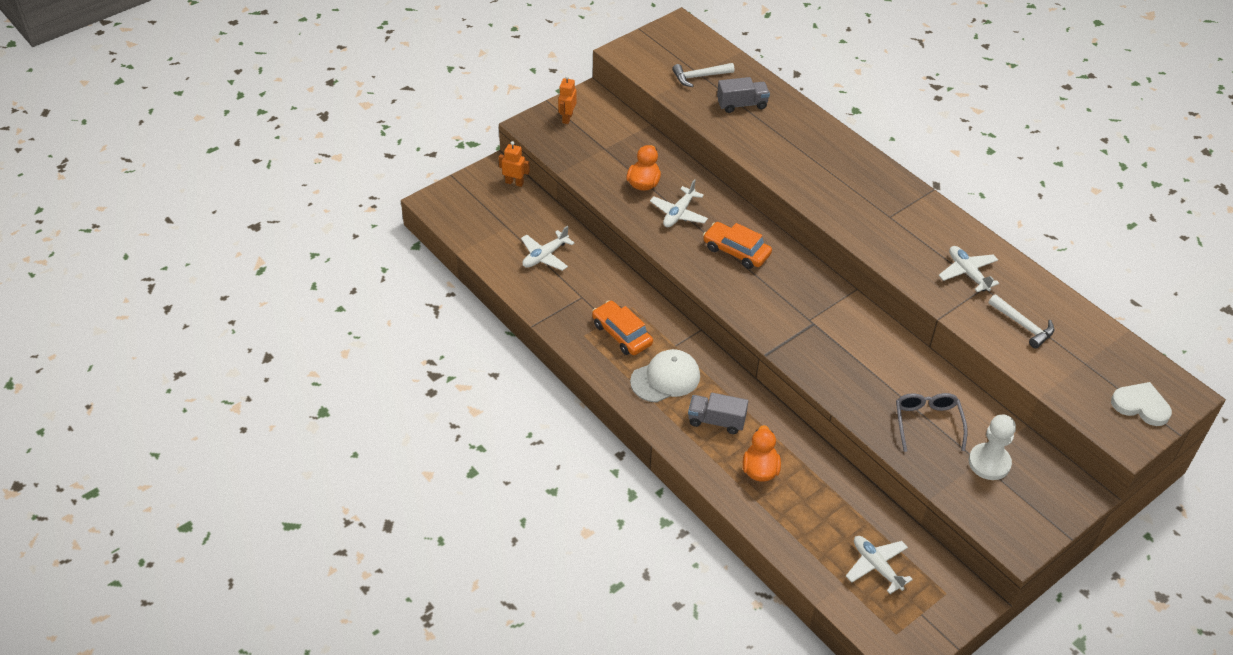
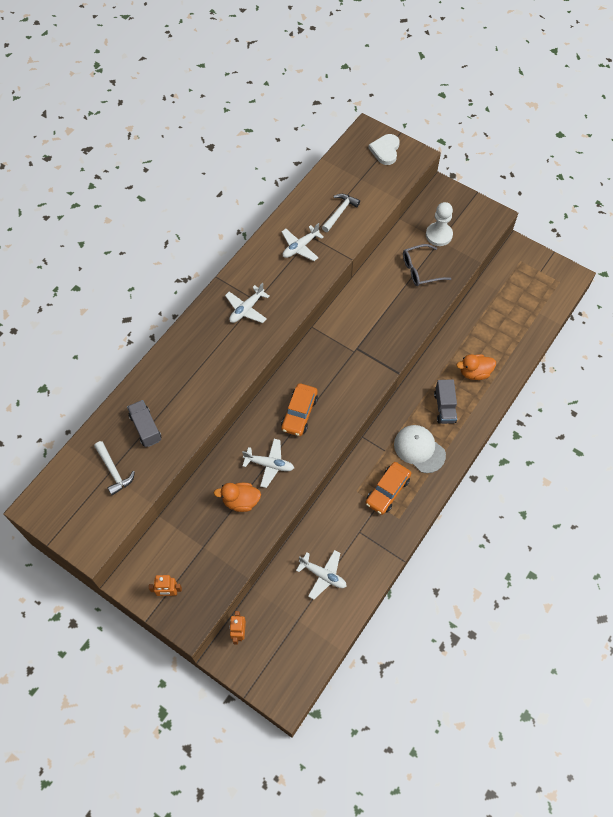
camera: 105 degrees left, 15 degrees up
(876, 566) = (519, 297): white plane -> white plane (246, 309)

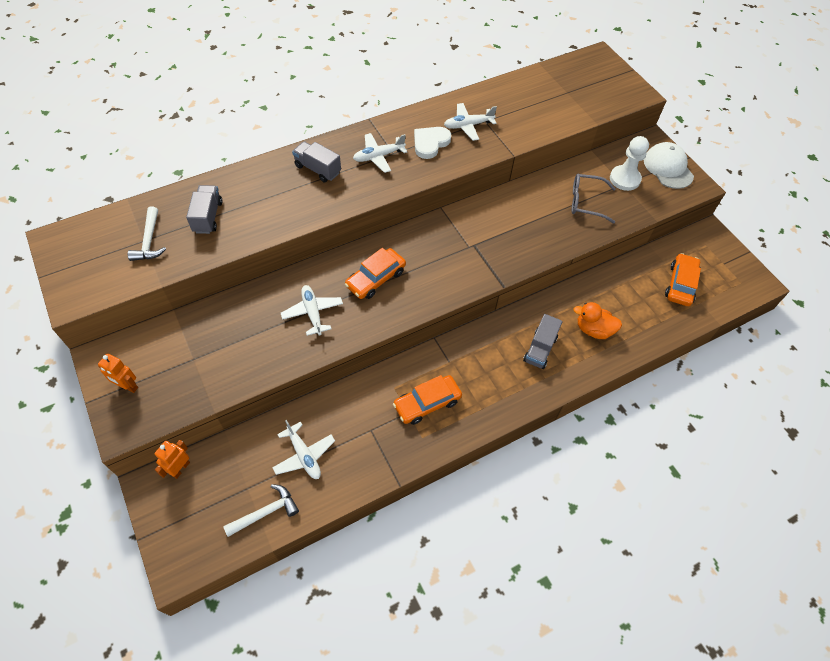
camera: 25 degrees right, 5 degrees down
(205, 344) = (318, 169): none -> grey truck
(241, 501) = (260, 334): orange duck -> none
(269, 464) = (312, 313): white plane -> white plane turned 150 degrees counterclockwise
(340, 212) = (528, 112): white hammer -> white hammer (266, 512)
(385, 150) = (608, 78): white heart -> white heart (430, 143)
(419, 449) = (487, 378): white cap -> white cap (668, 168)
(518, 304) = (680, 284): none -> orange car

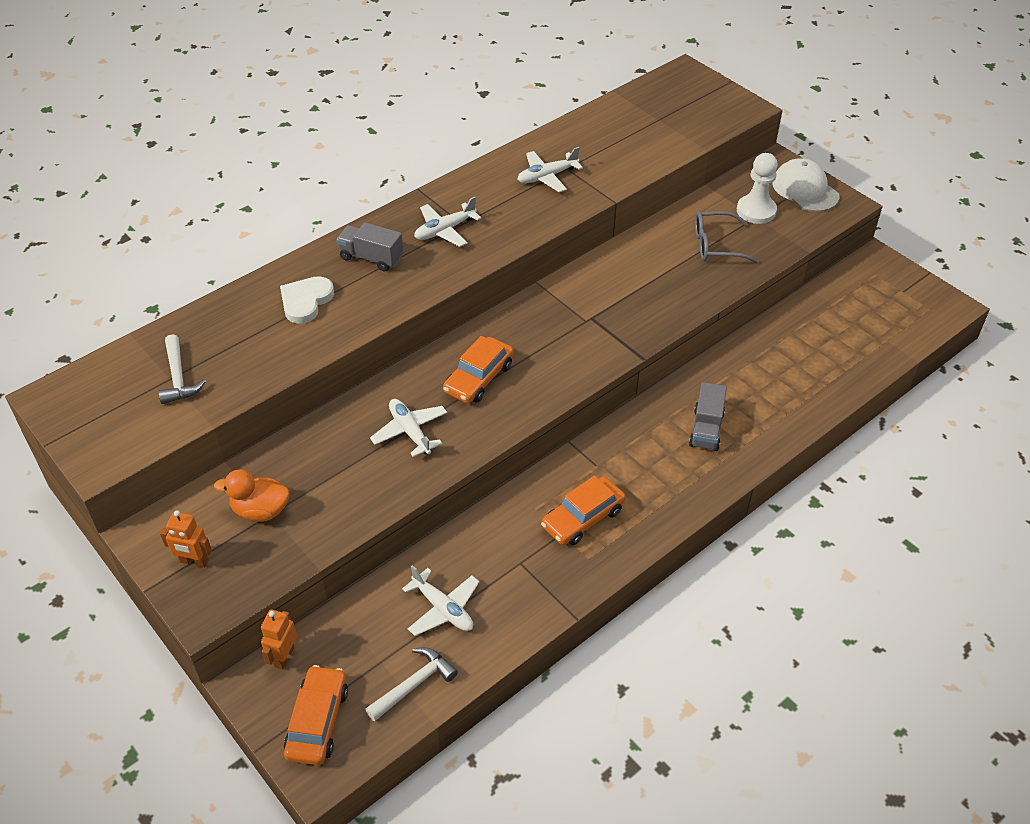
camera: 10 degrees left, 10 degrees down
(208, 217) = (246, 336): grey truck -> none
(430, 143) = (506, 204): white heart -> white heart (306, 301)
(593, 330) = (766, 395): orange duck -> orange duck (260, 511)
(680, 284) = (857, 324): orange car -> orange car (317, 721)

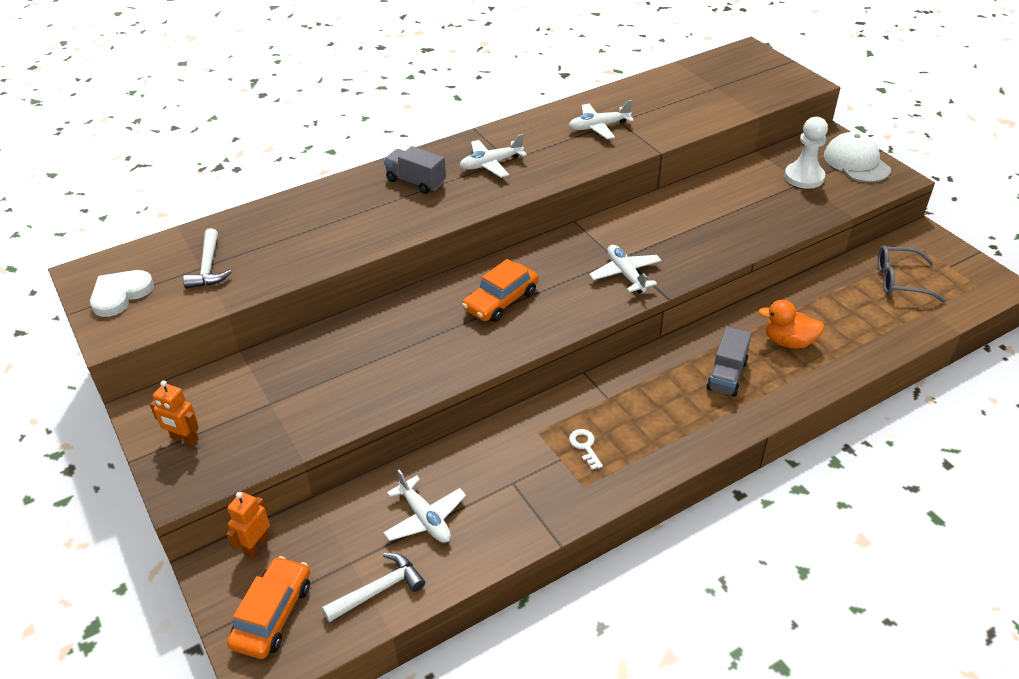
camera: 10 degrees right, 5 degrees down
(260, 511) = (260, 399): orange duck -> orange duck (788, 342)
(306, 301) = (345, 213): white heart -> white heart (120, 294)
(410, 431) = (423, 342): white plane -> white plane (625, 274)
(583, 518) = (585, 446): orange car -> white key
(717, 245) = (760, 204): grey glasses -> grey glasses (901, 281)

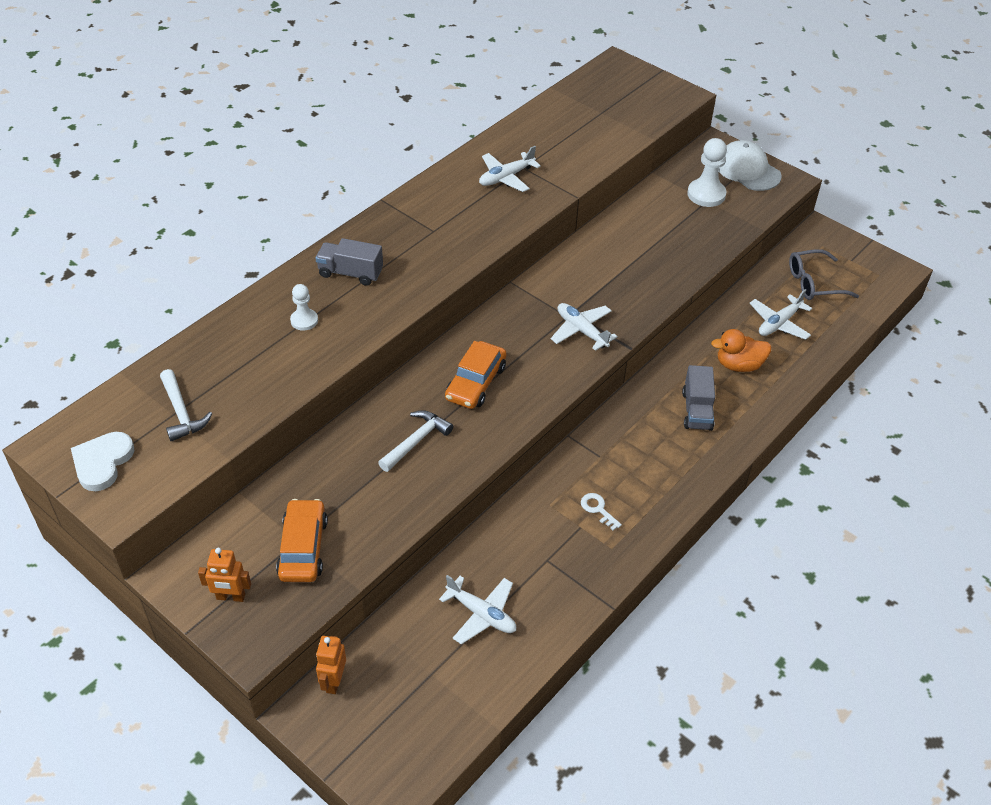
camera: 20 degrees left, 5 degrees up
(273, 614) = (381, 741): orange car -> orange car (303, 548)
(354, 213) = (304, 320): none -> white pawn
(379, 590) = (469, 692): white hammer -> white hammer (416, 441)
(491, 164) = (417, 239): white plane -> white plane (779, 323)

